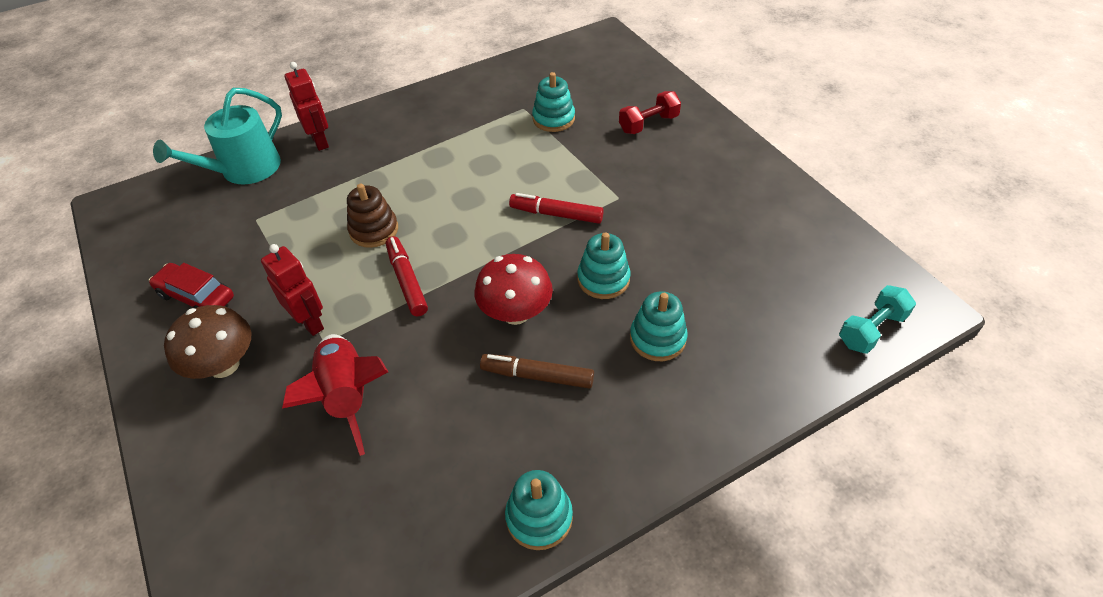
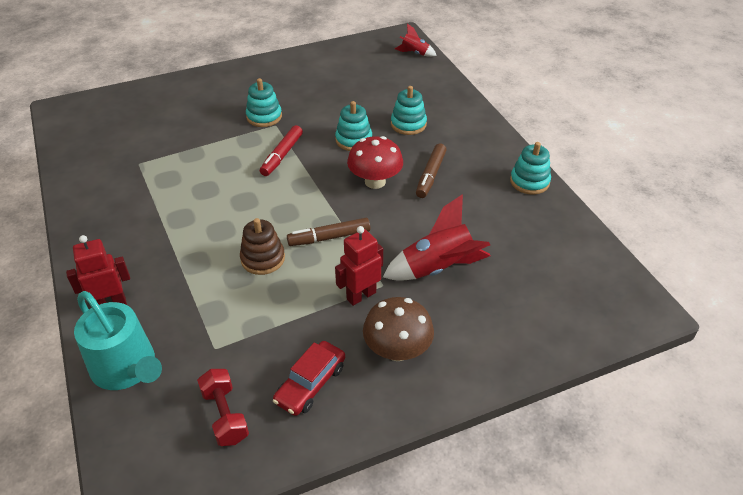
camera: 85 degrees left, 5 degrees down
(407, 281) = (329, 237): red marker -> brown marker
(553, 119) = (164, 147): turquoise stacking toy -> turquoise stacking toy (264, 117)
(648, 124) = (198, 101): red dumbbell -> red dumbbell (225, 415)
(871, 330) = (415, 53): turquoise dumbbell -> red rocket

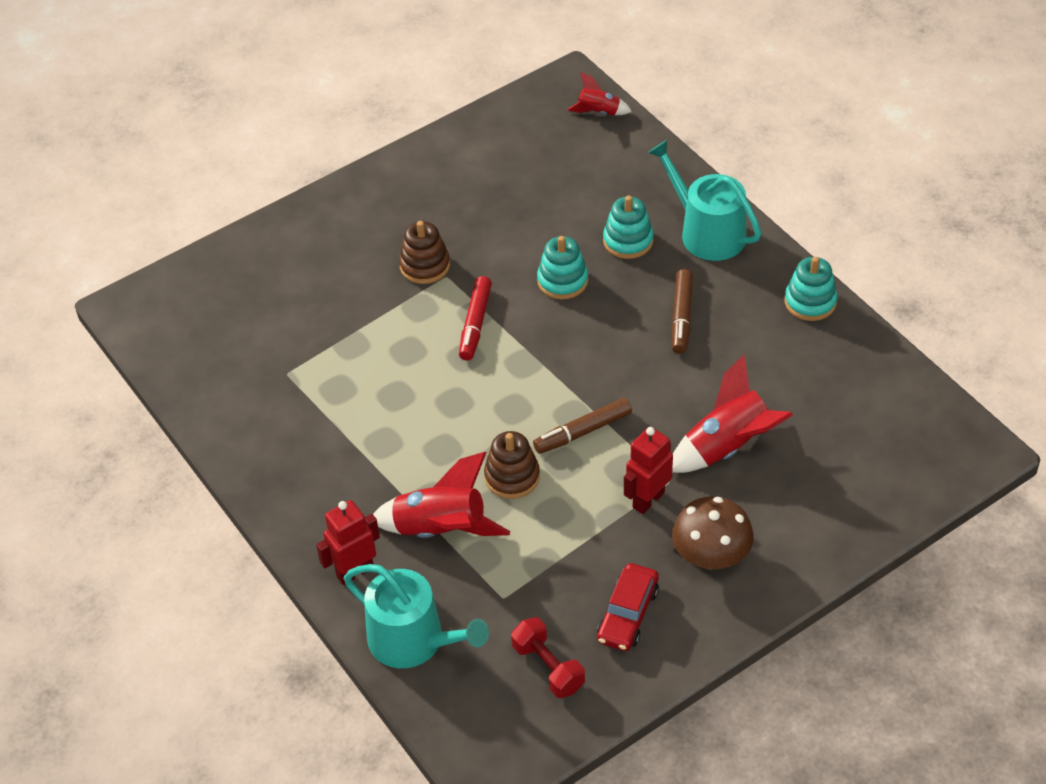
camera: 10 degrees left, 5 degrees up
(191, 286) = (441, 530): none -> red rocket
(264, 117) = (425, 266): turquoise stacking toy -> brown stacking toy
(375, 181) = (613, 340): red mushroom -> none
(465, 128) = (707, 232): none -> turquoise watering can

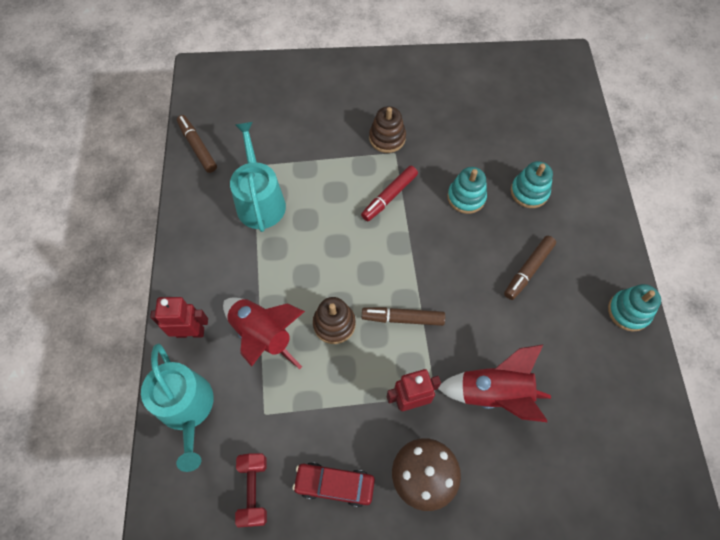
camera: 30 degrees right, 15 degrees up
(198, 389) = (197, 147): none -> brown marker
(598, 112) = (571, 89): red rocket -> none
(628, 614) = (334, 484): red car -> red car turned 45 degrees clockwise
(707, 232) = (588, 215): turquoise watering can -> turquoise watering can (260, 201)

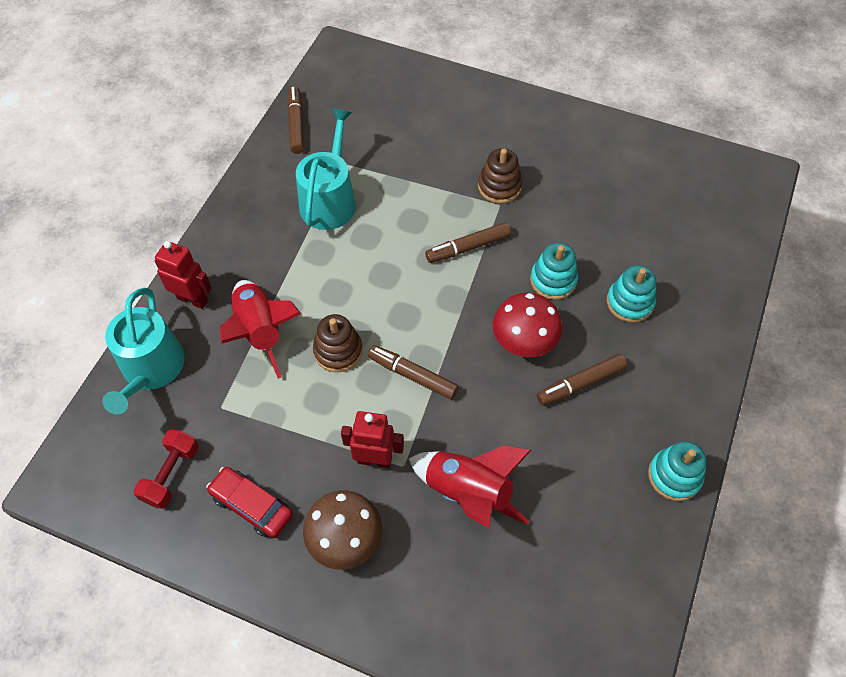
camera: 25 degrees right, 5 degrees down
(389, 196) = (468, 247): red marker -> brown marker
(470, 255) = (523, 342): none -> red mushroom

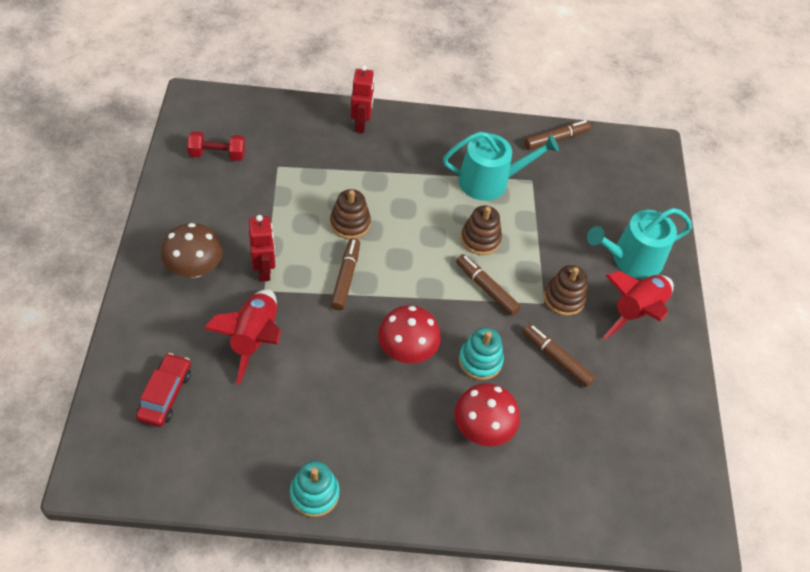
camera: 65 degrees right, 5 degrees down
(151, 369) = (294, 119): turquoise watering can -> turquoise watering can (631, 259)
(252, 505) = (206, 206): red car -> red car (165, 395)
(261, 332) = (349, 171): red rocket -> red rocket (636, 312)
(403, 233) = (480, 239): none -> brown stacking toy
(580, 383) = (381, 402): brown marker -> brown marker (556, 358)
(629, 302) = (482, 428): turquoise stacking toy -> red mushroom

